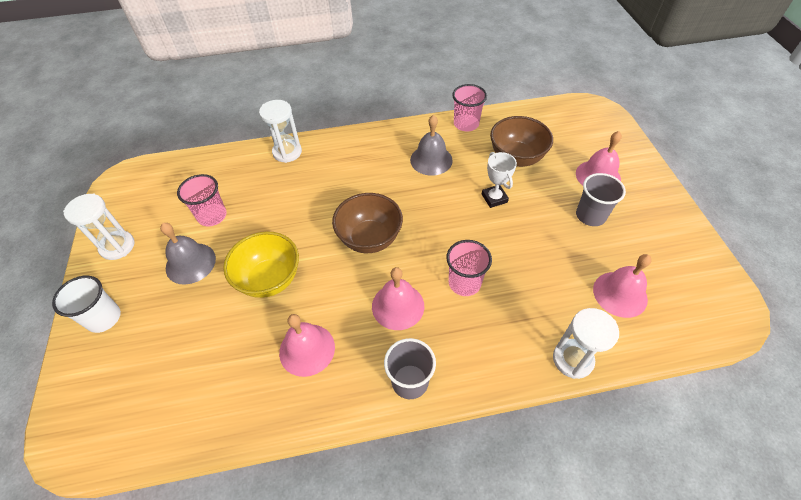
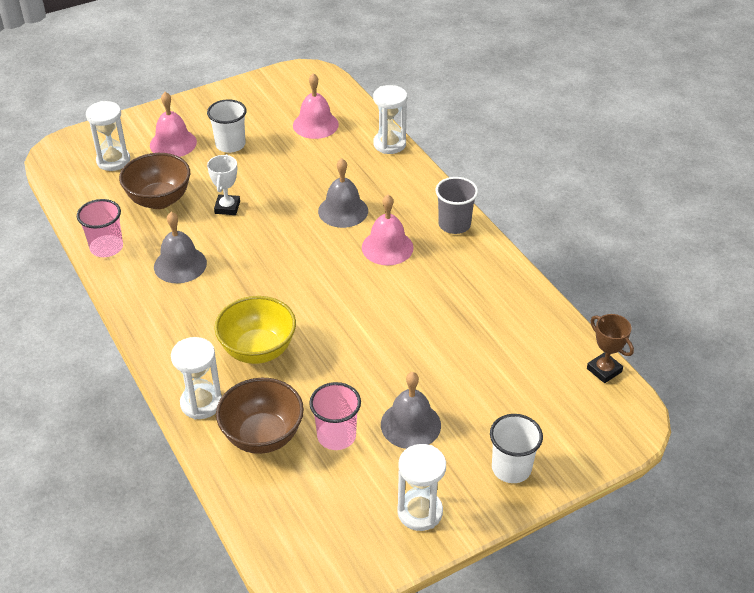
camera: 110 degrees left, 10 degrees down
(138, 449) = (604, 370): none -> brown trophy
(270, 279) = (400, 347): yellow bowl -> yellow bowl (258, 350)
(307, 349) = (460, 294): pink bell -> none
(369, 239) = (316, 286): brown bowl -> brown bowl (262, 436)
(464, 283) = (343, 211): pink cup -> grey bell
(494, 198) = (227, 207): white trophy -> white trophy turned 45 degrees counterclockwise
(577, 137) = (113, 161): none -> white hourglass
(590, 215) = (230, 145): grey cup -> white cup

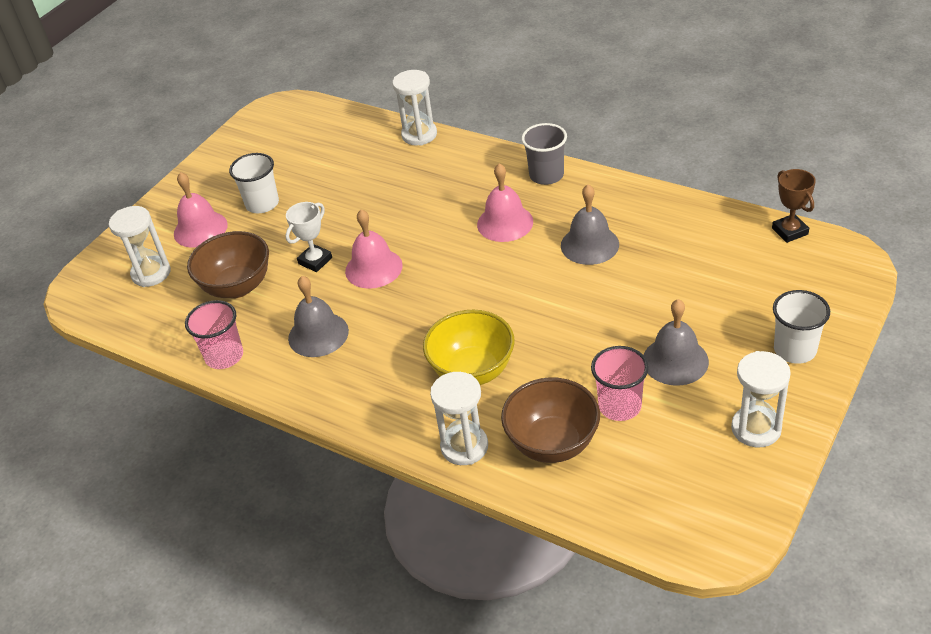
camera: 25 degrees left, 0 degrees up
(227, 207) = (315, 261): white trophy -> white trophy turned 60 degrees clockwise
(315, 124) = (331, 149): pink bell -> pink bell (373, 268)
(343, 211) = (432, 211): grey bell -> grey bell (589, 244)
(604, 370) = (790, 231): brown trophy -> brown trophy turned 45 degrees clockwise

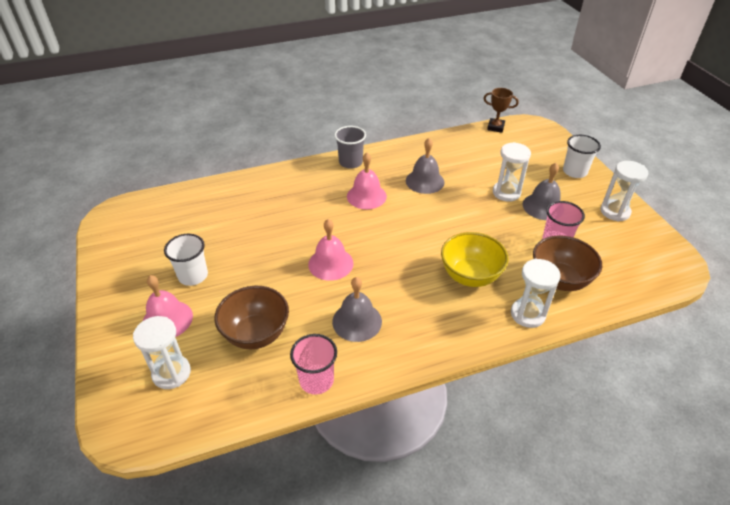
camera: 55 degrees left, 0 degrees up
(315, 261) = (286, 284): white trophy -> none
(419, 135) = (242, 180): white hourglass -> white hourglass (506, 193)

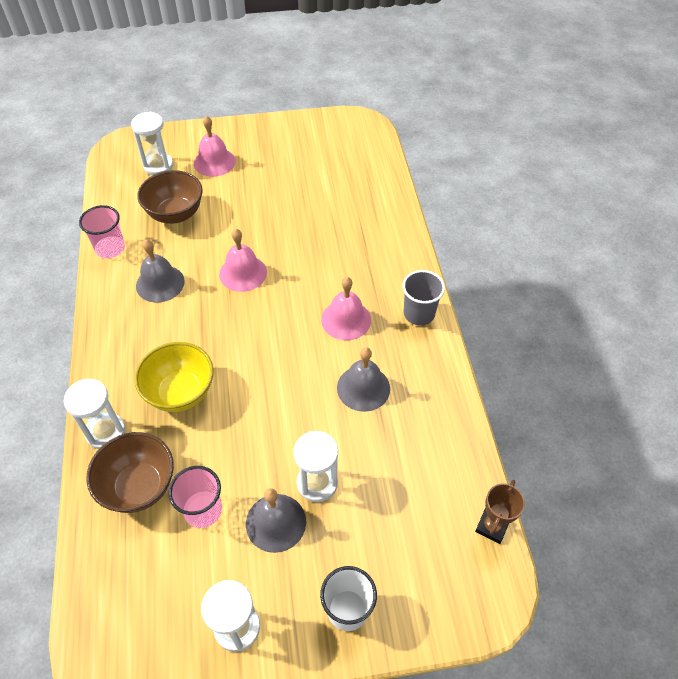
camera: 100 degrees right, 10 degrees up
(193, 276) = (260, 176): white cup -> none

